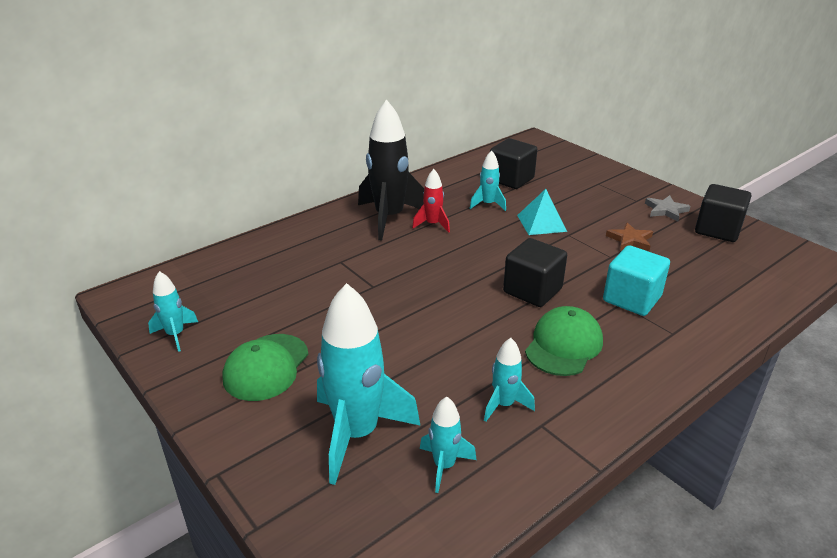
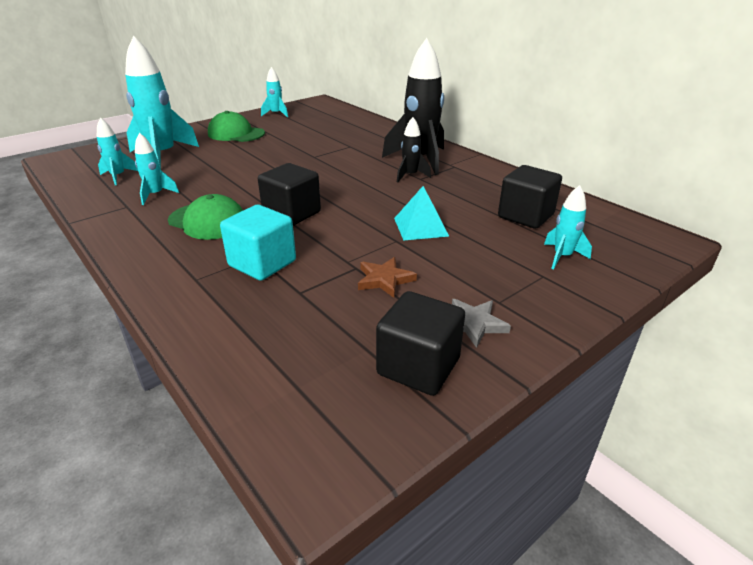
camera: 90 degrees right, 0 degrees up
(433, 224) = (410, 176): red rocket -> black rocket
(488, 204) = (457, 201): turquoise rocket -> turquoise rocket (562, 257)

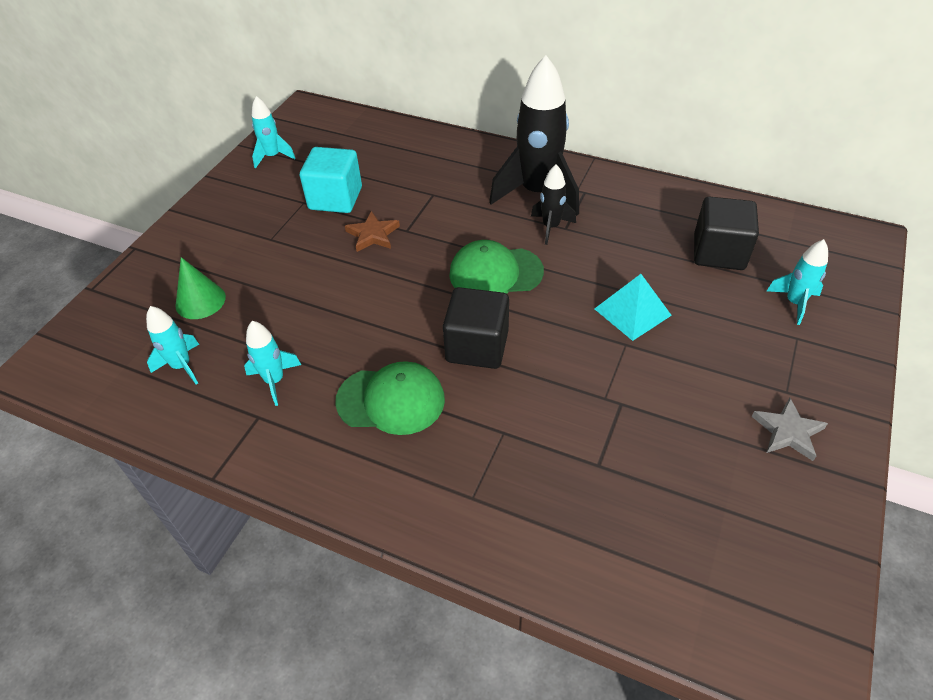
camera: 25 degrees left, 15 degrees up
(163, 156) = (200, 301): turquoise rocket -> green cone
(236, 134) = (257, 218): green cap -> green cap (495, 273)
(262, 263) = (520, 441): turquoise cube -> turquoise cube (335, 198)
(384, 280) = (664, 408): brown star -> brown star (373, 234)
(418, 366) = (785, 508): black cube -> none

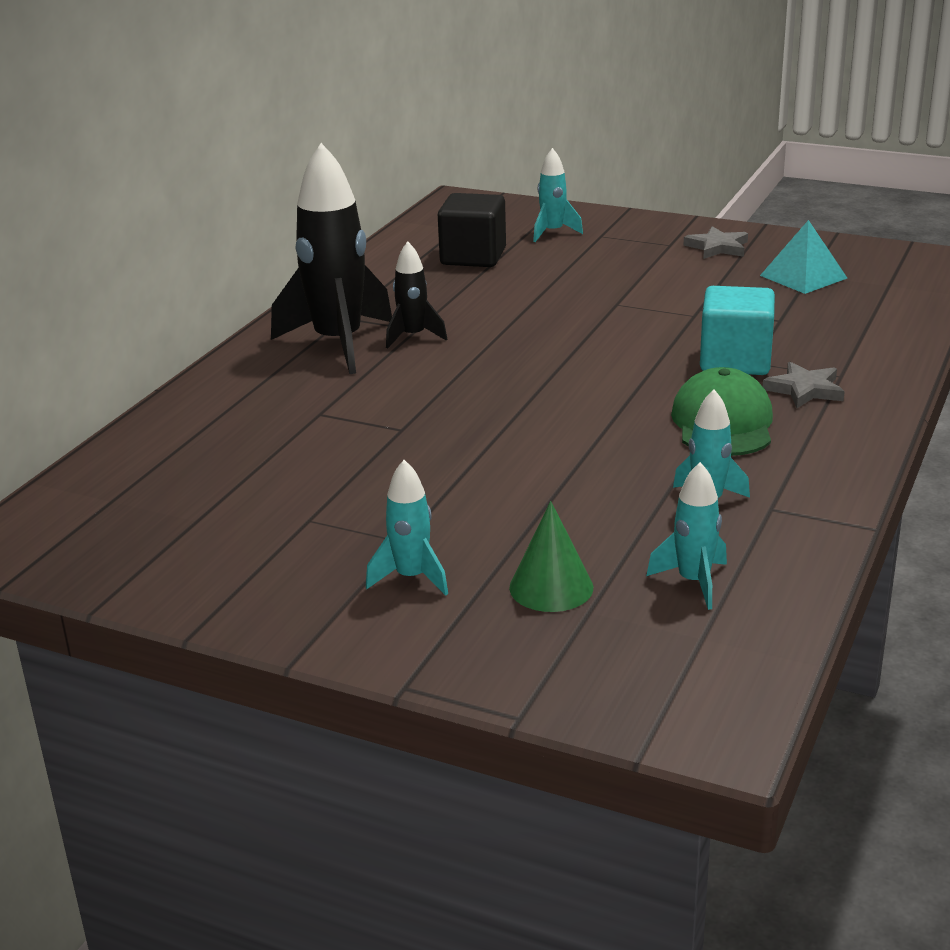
camera: 90 degrees left, 20 degrees down
(272, 157) = (155, 565): turquoise rocket -> turquoise rocket (411, 578)
(335, 198) = (307, 491): turquoise cube -> turquoise cube (735, 361)
(373, 234) = (407, 453): brown star -> none
(445, 464) = (804, 389): none -> grey star
(477, 346) = (628, 377): black cube -> none
(495, 273) = (498, 368): green cap -> none
(632, 312) = (567, 299): turquoise pyramid -> turquoise pyramid (803, 276)

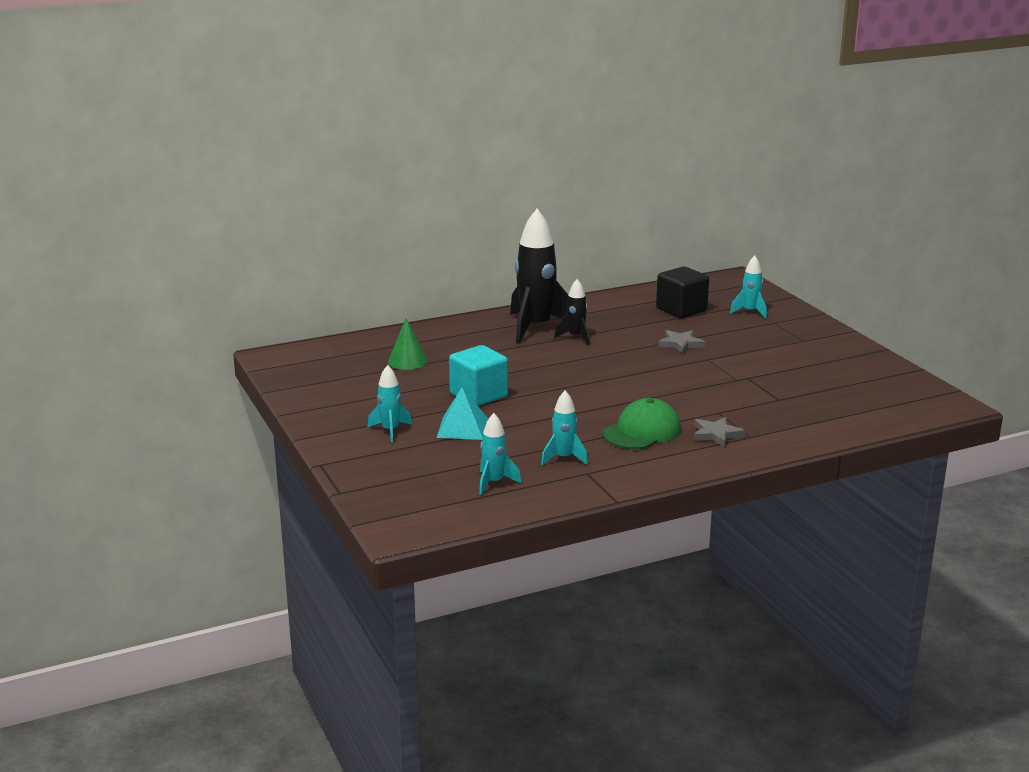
camera: 40 degrees right, 5 degrees down
(551, 587) = (435, 458): green cone -> green cone (407, 361)
(717, 247) = (828, 351): grey star -> grey star (680, 344)
(735, 361) = (710, 408): turquoise cube -> turquoise cube (478, 395)
(803, 276) = (843, 384): turquoise pyramid -> turquoise pyramid (462, 428)

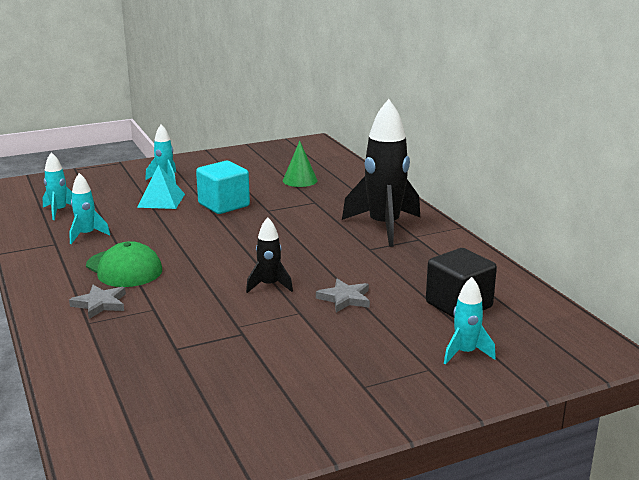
camera: 90 degrees right, 0 degrees up
(575, 337) = (360, 244): black rocket -> black rocket (269, 285)

